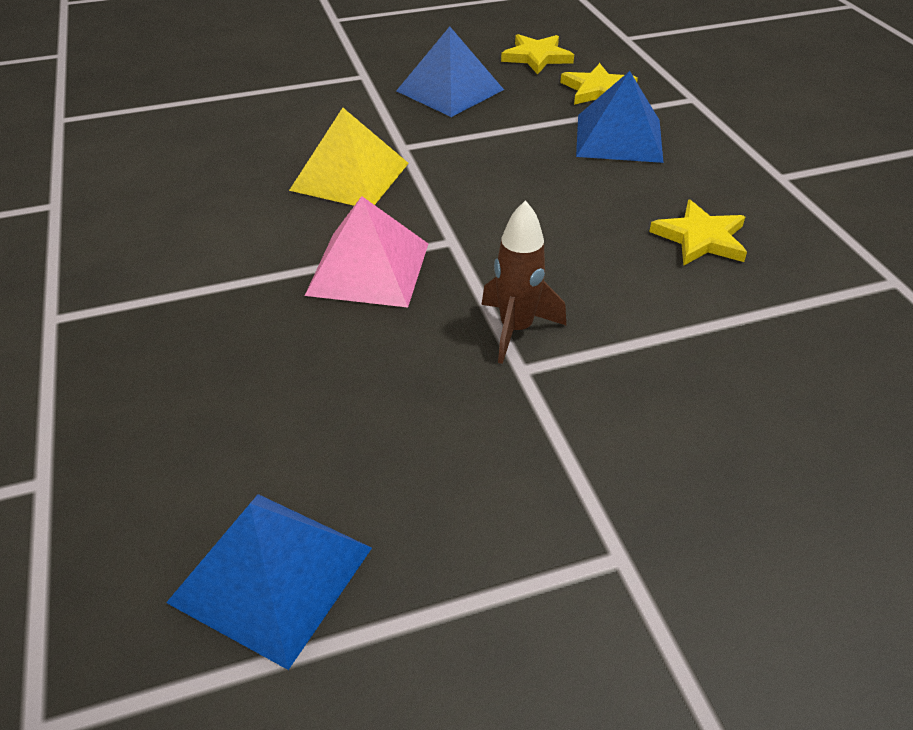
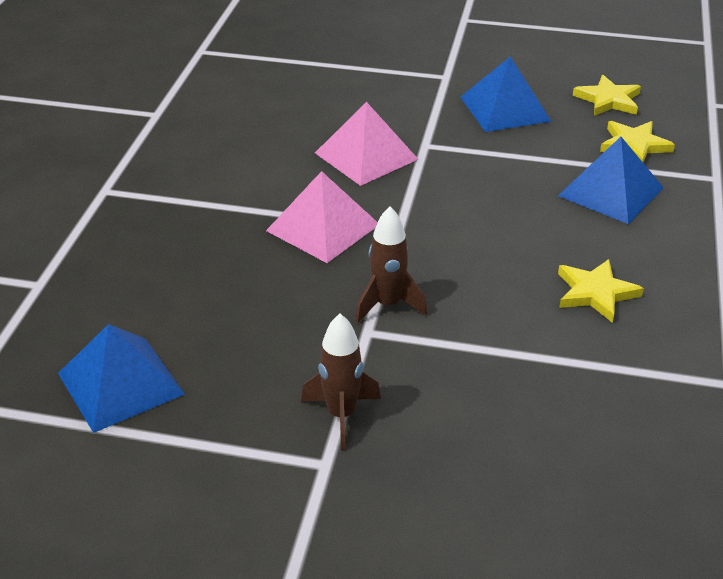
camera: 30 degrees right, 5 degrees down
(350, 176) = (366, 156): yellow pyramid -> pink pyramid
(583, 484) = (341, 415): none -> brown rocket

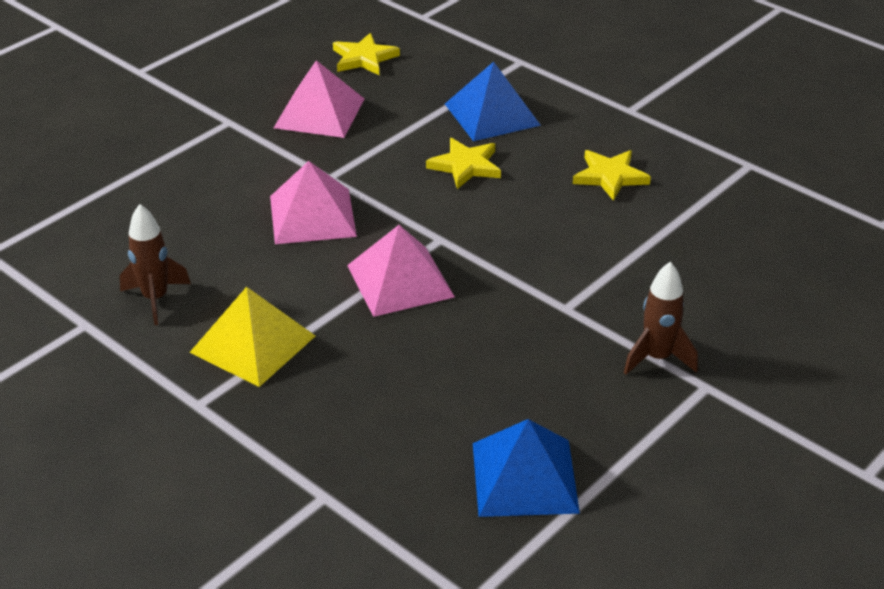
camera: 60 degrees left, 0 degrees up
(188, 188) = (253, 343): none -> yellow pyramid
(388, 305) = (540, 284): brown rocket -> brown rocket (155, 299)
(505, 108) = (319, 113): blue pyramid -> pink pyramid
(634, 145) = (441, 76): yellow star -> yellow star (465, 166)

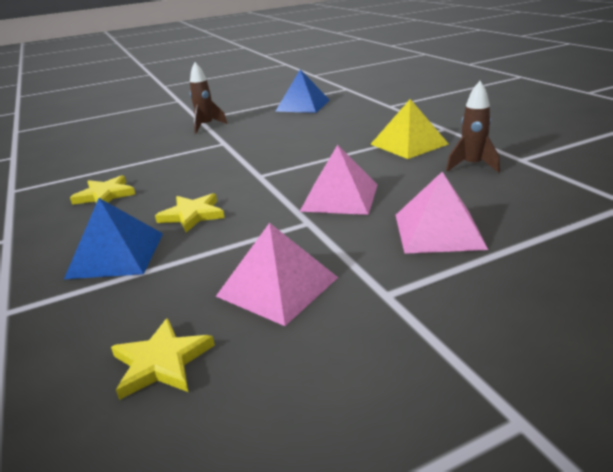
camera: 155 degrees left, 10 degrees down
(400, 281) = (304, 160): pink pyramid -> pink pyramid (438, 231)

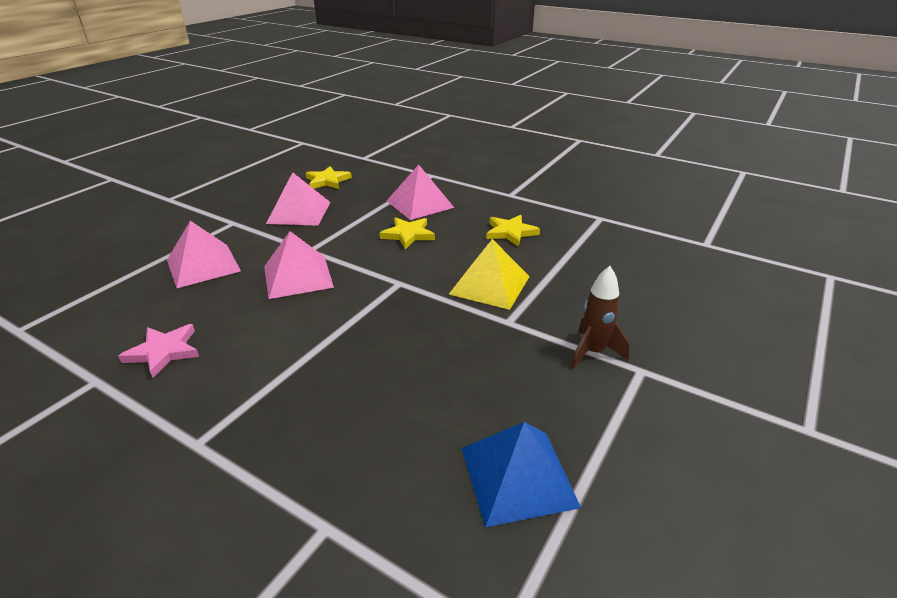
camera: 145 degrees right, 5 degrees up
(116, 255) = (419, 204): blue pyramid -> pink pyramid
(409, 144) = (250, 380): yellow pyramid -> yellow pyramid (489, 285)
(472, 166) = (164, 352): brown rocket -> pink star

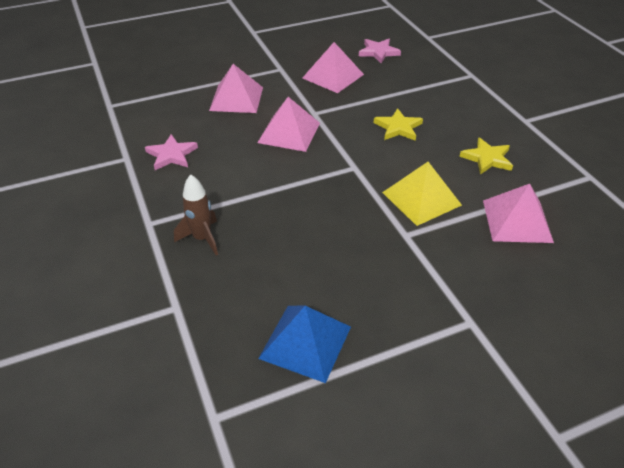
camera: 35 degrees right, 10 degrees up
(327, 181) = (378, 52): yellow star -> pink star
(419, 204) = (434, 101): pink pyramid -> pink pyramid (517, 221)
(593, 352) = (447, 290): brown rocket -> brown rocket (202, 238)

